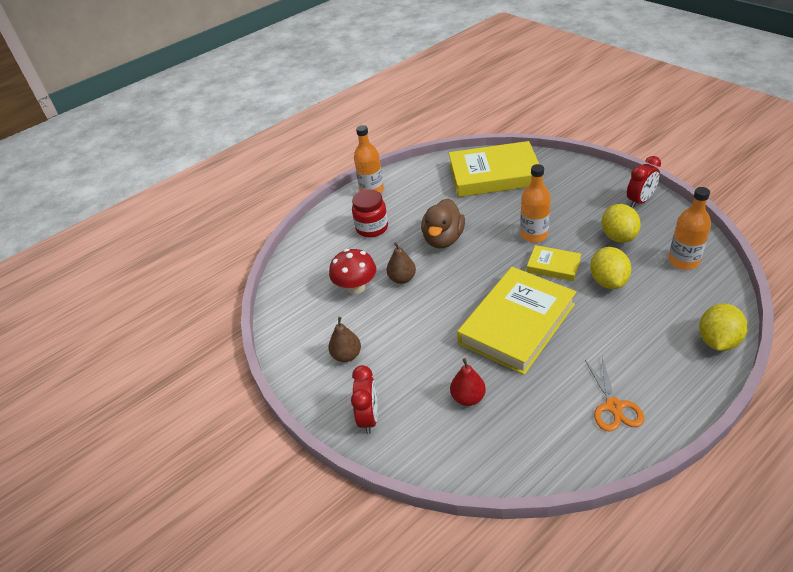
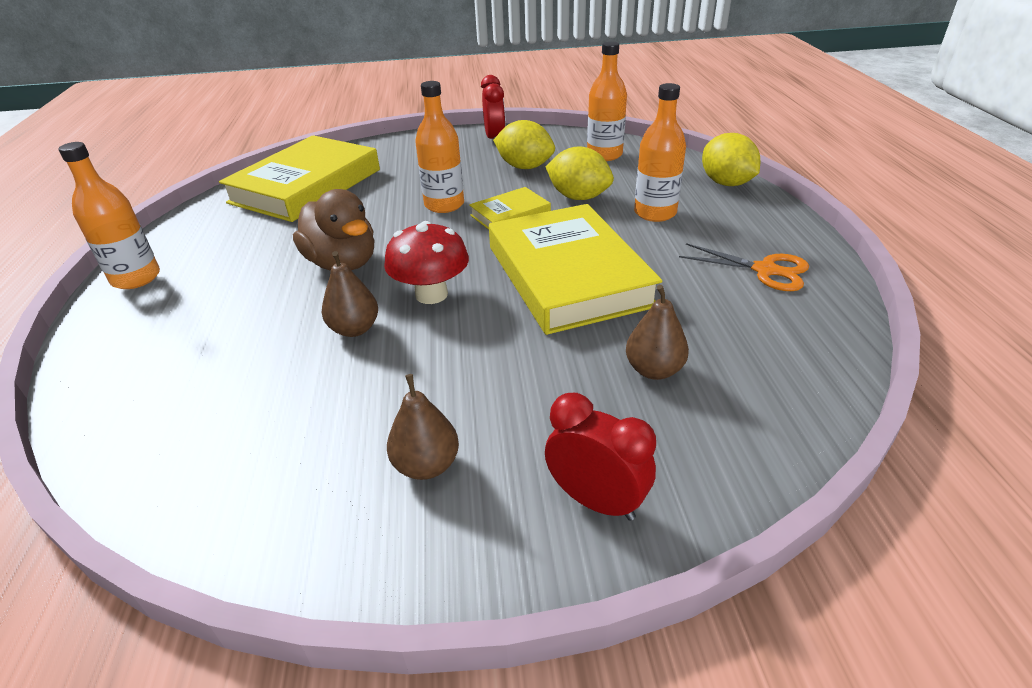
camera: 60 degrees left, 5 degrees down
(356, 287) = (296, 383): red mushroom -> red mushroom (431, 294)
(372, 228) = (207, 311): red jar -> none
(468, 398) = (654, 370): red pear -> brown pear
(629, 325) = (655, 213): none -> orange bottle

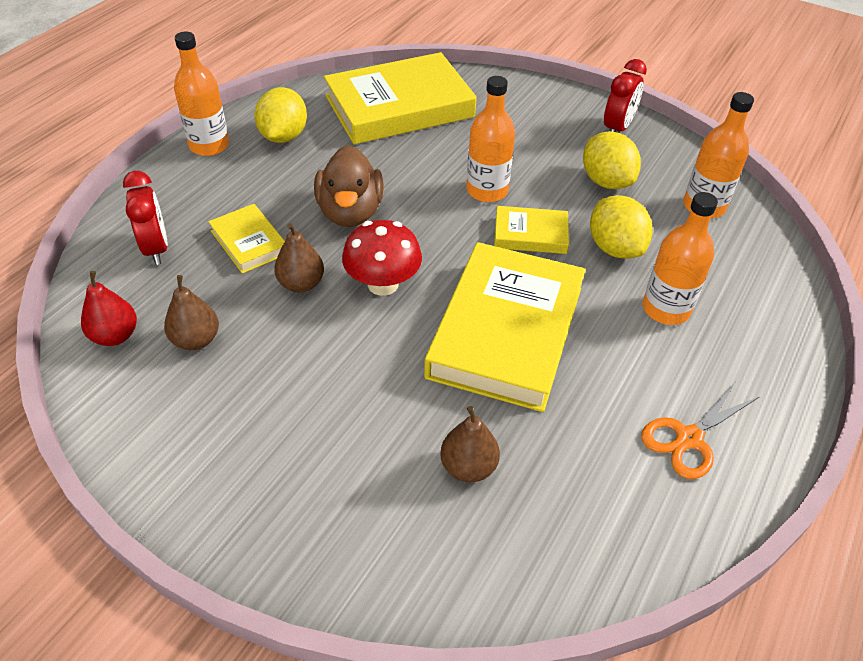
camera: 35 degrees right, 10 degrees up
(186, 471) = (115, 336): none -> red pear
(264, 325) = (249, 242): none -> yellow book
(426, 465) = (240, 430): brown pear -> brown pear (196, 340)
(596, 501) = (311, 536): red clock -> red clock (156, 248)
(726, 183) = (788, 315): yellow lemon -> yellow lemon (283, 136)
(765, 270) = (689, 438): orange scissors -> orange scissors turned 75 degrees clockwise

